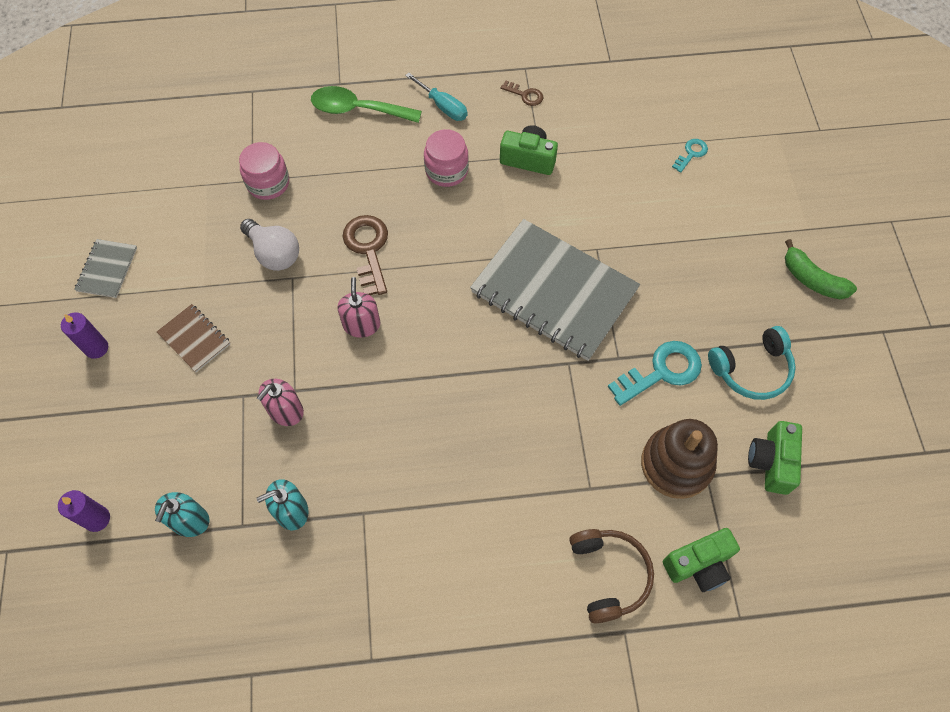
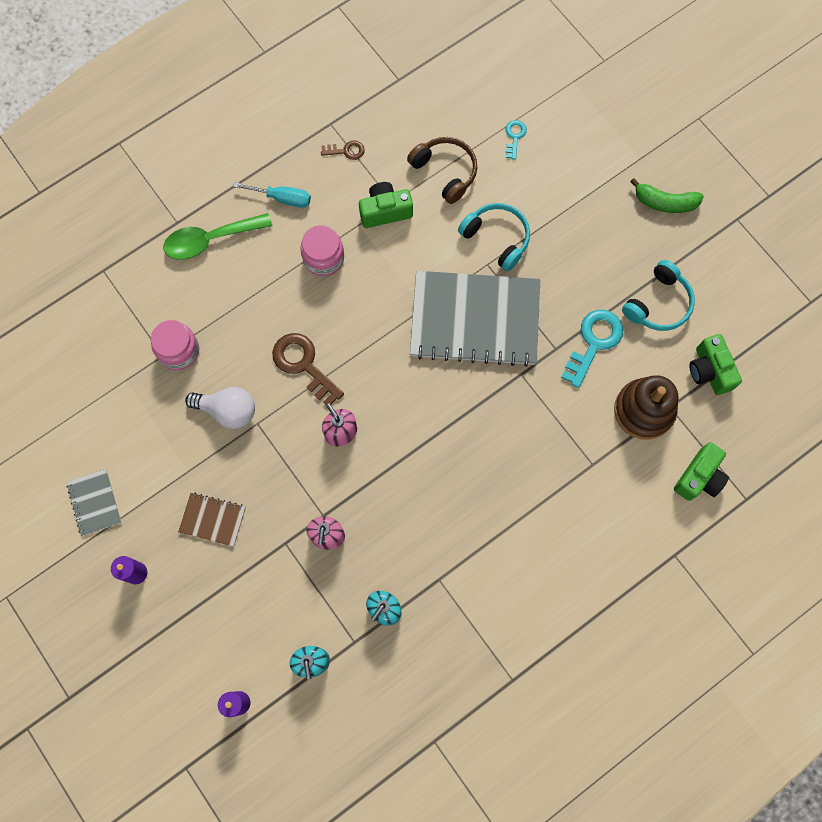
camera: 30 degrees left, 10 degrees up
(609, 575) = (641, 521): brown headphones -> brown headphones (445, 172)
(620, 231) = (497, 238): none -> turquoise headphones

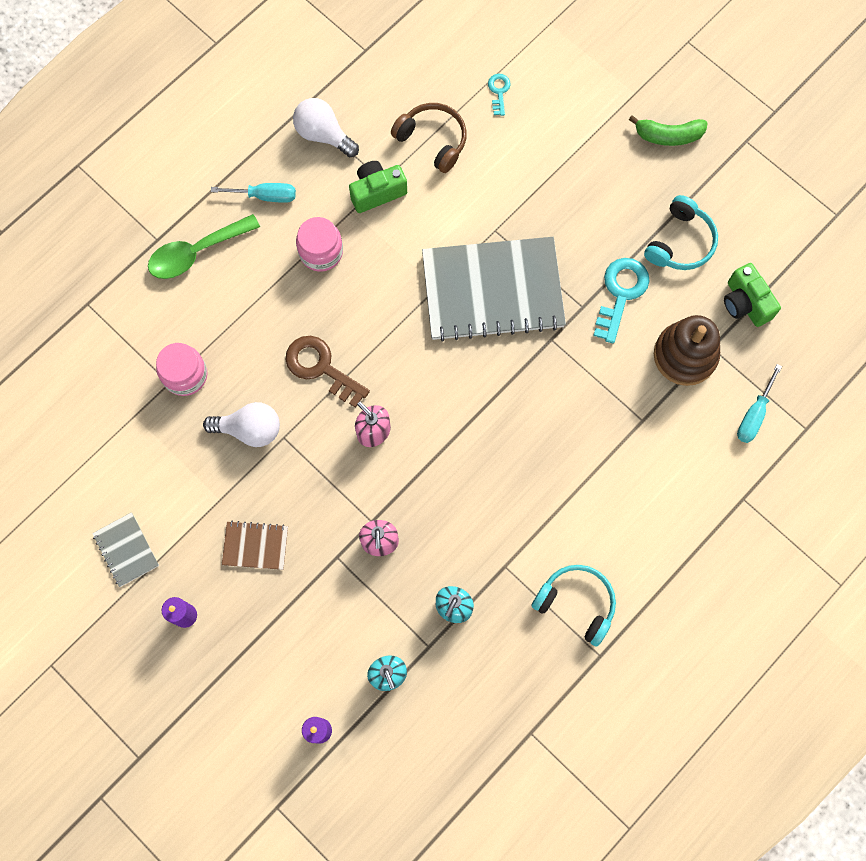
camera: 10 degrees left, 0 degrees up
(346, 151) = (323, 135): brown key -> white light bulb
(497, 238) = (500, 201): turquoise headphones -> turquoise headphones (576, 603)
(699, 477) = (754, 415): green camera -> turquoise screwdriver

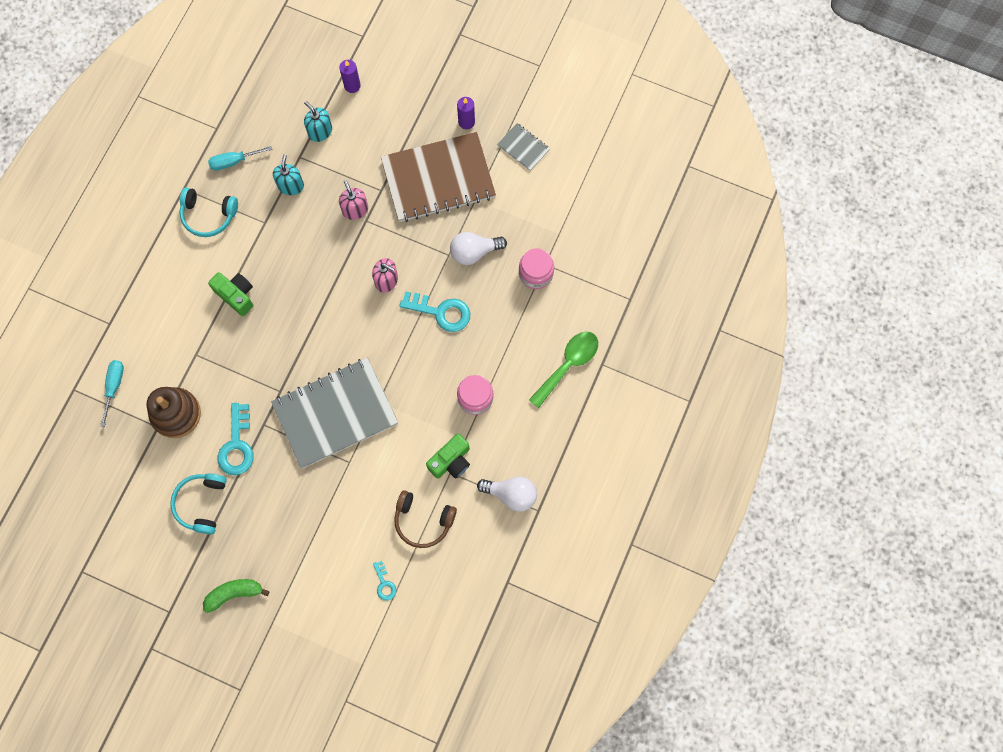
camera: 160 degrees right, 0 degrees up
(255, 546) = (438, 179): brown notebook -> brown notebook, size x2.28
(265, 196) = (535, 427): turquoise screwdriver -> turquoise screwdriver (234, 161)
(321, 368) = (441, 312): brown key -> turquoise key
(745, 303) = (139, 471): green camera -> green camera (236, 295)

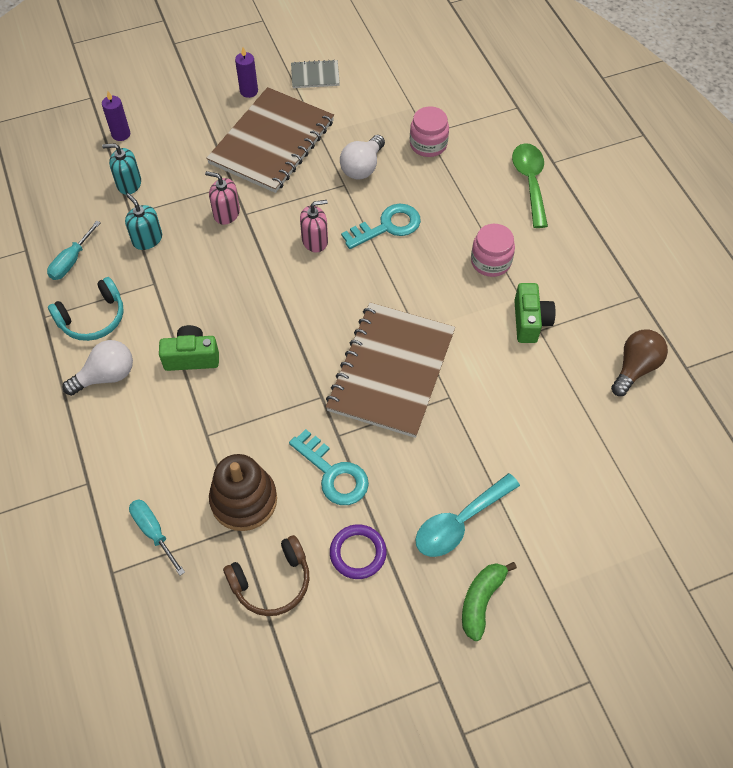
camera: 45 degrees left, 15 degrees down
(201, 503) = (358, 553): turquoise headphones -> purple ring
(271, 541) = (459, 523): none -> turquoise spoon
(335, 413) = (391, 371): grey notebook -> brown notebook
(384, 584) = (597, 462): turquoise key -> none
(423, 521) = (565, 384): brown headphones -> brown headphones (272, 582)
(476, 552) = (635, 368): none -> brown light bulb
(511, 494) = (606, 303): white light bulb -> white light bulb (106, 376)

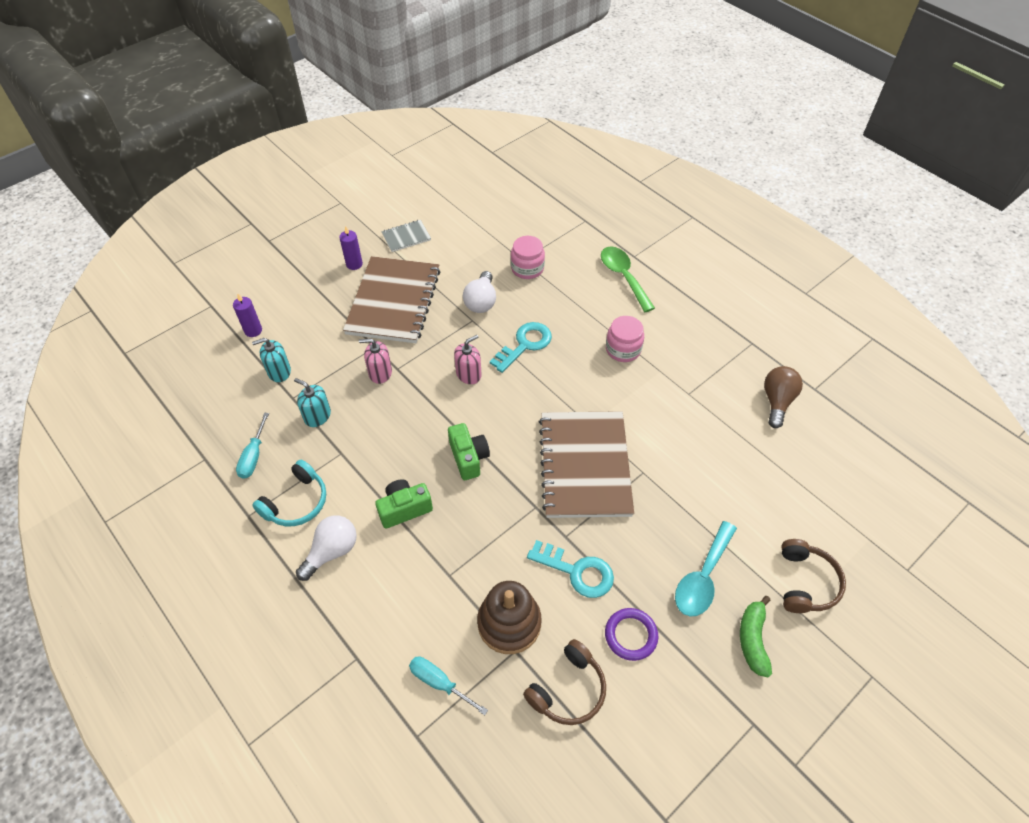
camera: 20 degrees left, 5 degrees down
(530, 321) = (677, 389): green camera -> green camera (468, 458)
(567, 565) = (806, 582): none -> brown headphones

